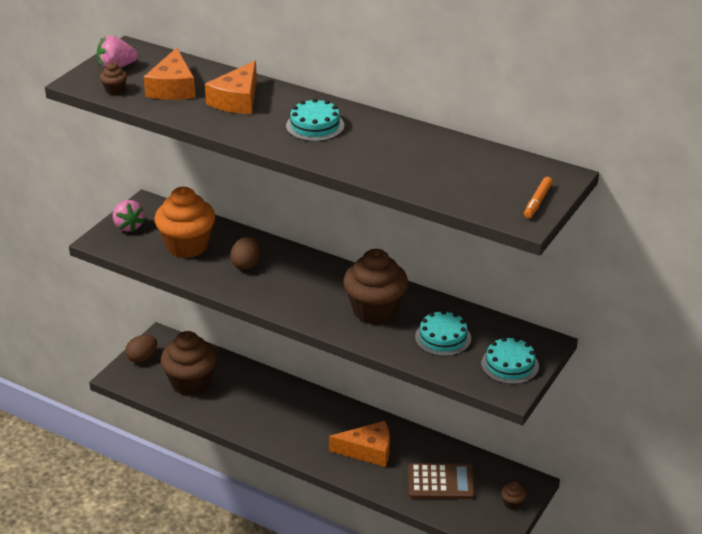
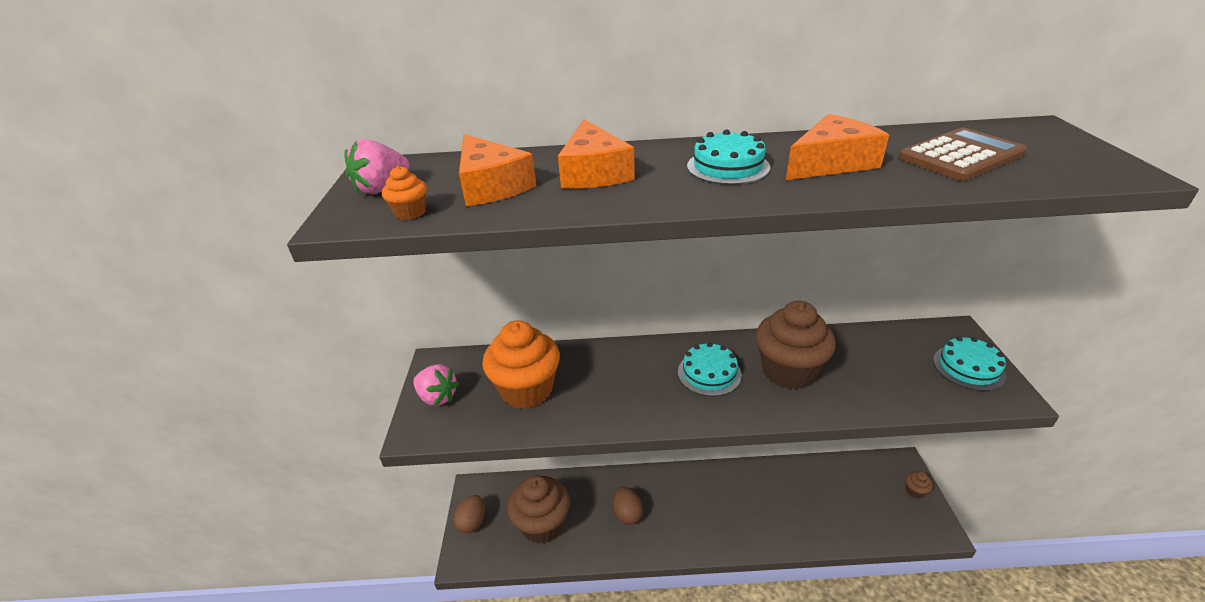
camera: 30 degrees left, 0 degrees up
(115, 90) = (410, 213): brown cupcake -> orange cupcake
(246, 264) = (610, 382): brown egg -> brown egg (627, 514)
(368, 451) = (760, 507): orange cheese -> orange cheese (831, 163)
(441, 482) = (845, 503): brown calculator -> brown calculator (961, 156)
(443, 338) = (880, 369): turquoise cake -> turquoise cake (709, 373)
(537, 202) = (1087, 153): orange marker -> none

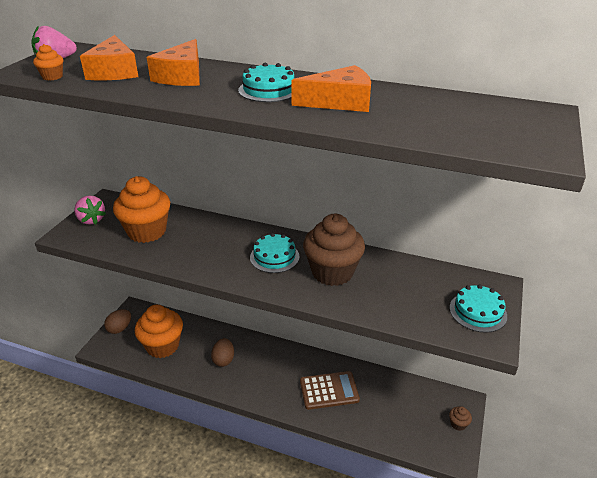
camera: 20 degrees right, 0 degrees up
(542, 524) = (162, 346): brown cupcake -> orange cupcake
(961, 156) = (441, 117): brown calculator -> brown calculator (329, 390)

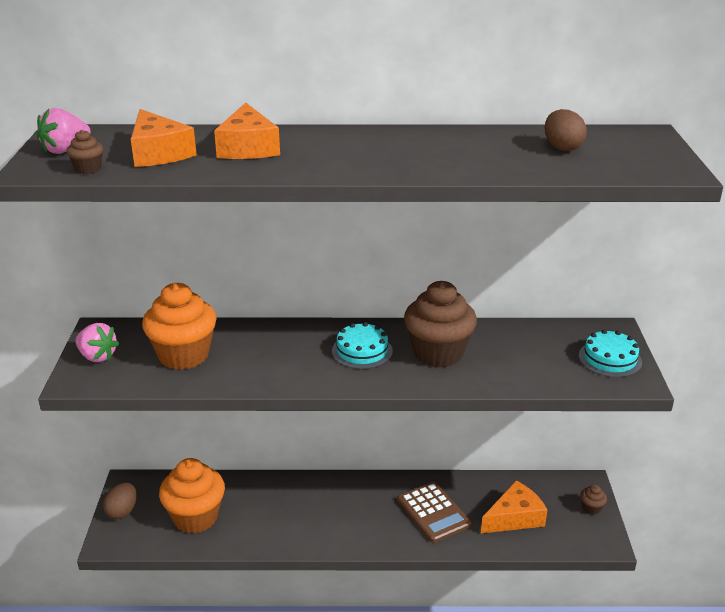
camera: 20 degrees left, 5 degrees down
(52, 77) = (88, 169): orange cupcake -> brown cupcake
(223, 360) = (286, 512): brown egg -> brown egg (562, 148)
(269, 90) = (362, 149): turquoise cake -> none
(329, 390) = (433, 512): brown calculator -> brown calculator turned 90 degrees clockwise
(340, 102) = (450, 151): orange cheese -> orange cheese (514, 517)

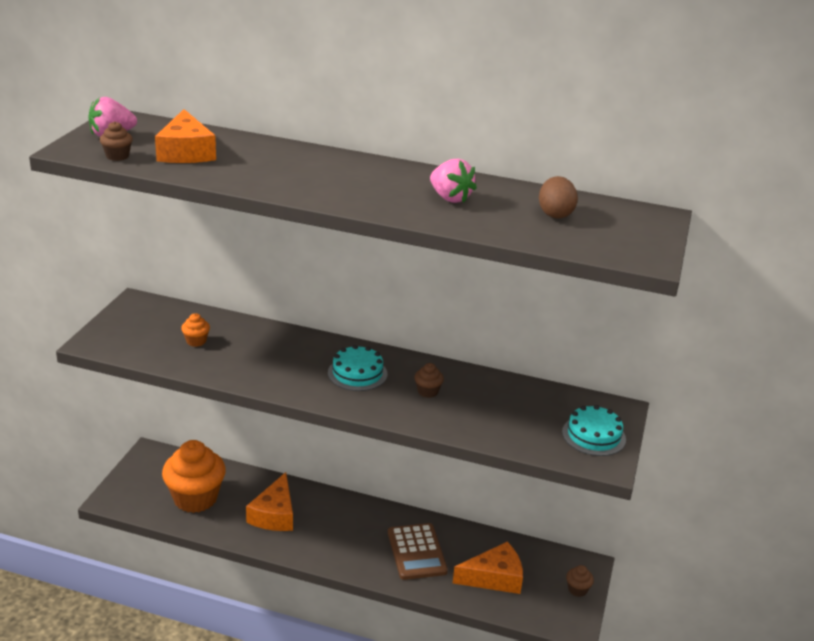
camera: 15 degrees right, 0 degrees up
(97, 356) = (122, 326): pink strawberry -> pink strawberry (450, 198)
(122, 511) = (134, 477): brown egg -> none
(184, 355) = (196, 341): orange cupcake -> orange cupcake, size x0.41
(248, 147) = (265, 161): orange cheese -> orange cheese (274, 514)
(438, 353) = (427, 392): brown cupcake -> brown cupcake, size x0.41

